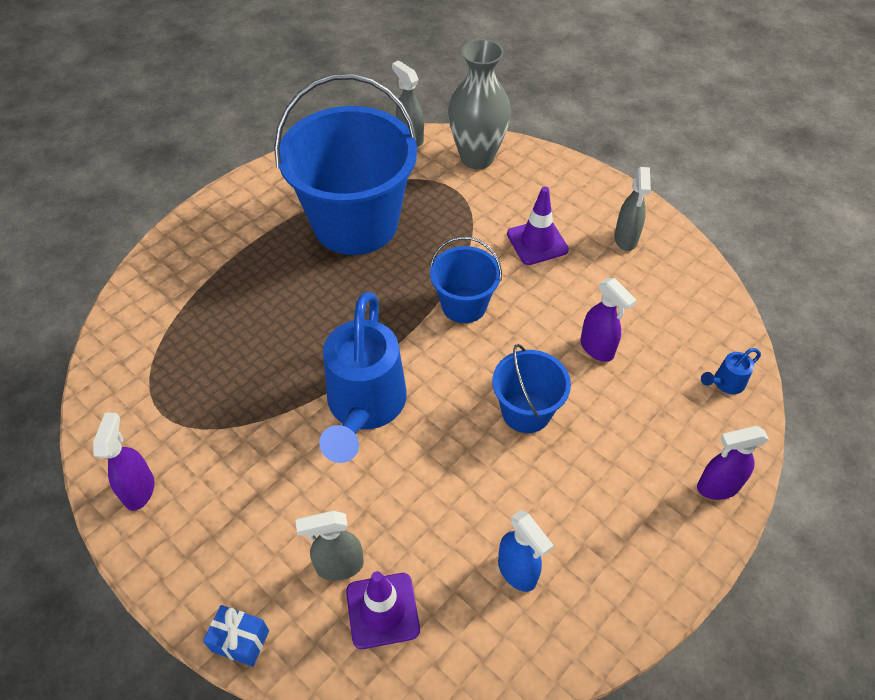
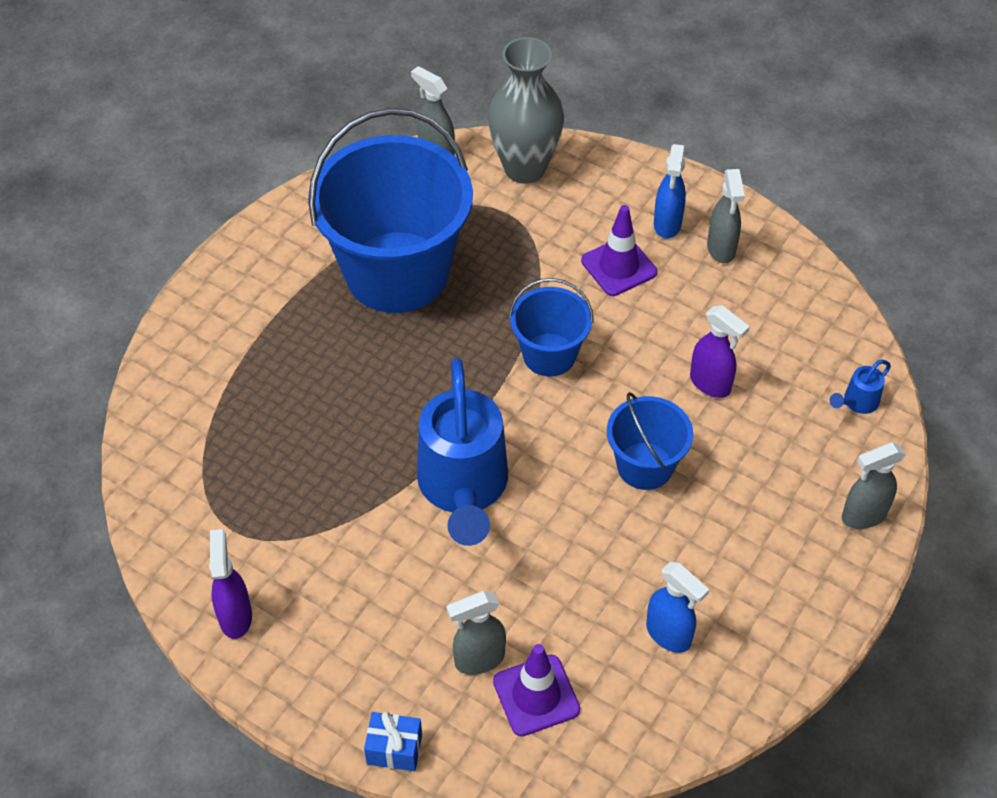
camera: 10 degrees left, 0 degrees up
(584, 214) = (667, 224): none -> blue spray bottle
(717, 487) = (863, 516): purple spray bottle -> grey spray bottle

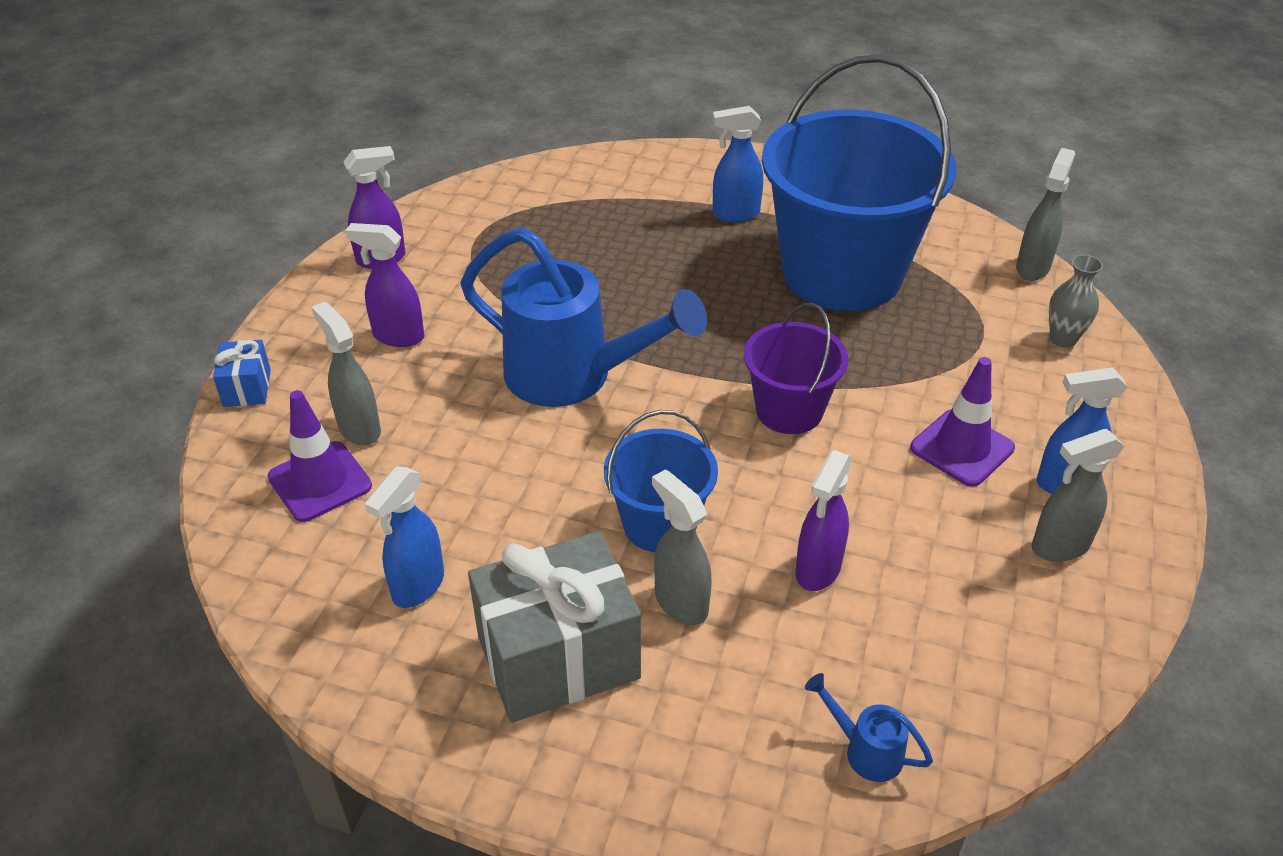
camera: 75 degrees right, 10 degrees down
(283, 321) = (735, 214): none -> blue spray bottle
(362, 615) = (398, 336): none -> purple spray bottle
(463, 489) = (573, 376): blue watering can -> blue watering can turned 135 degrees counterclockwise
(524, 168) = (1063, 339): grey vase -> grey vase, size x0.48
(549, 355) = (789, 410): blue bucket -> purple bucket
(754, 554) = (558, 657): none -> grey gift
(863, 516) = (661, 783): grey spray bottle -> grey spray bottle (680, 602)

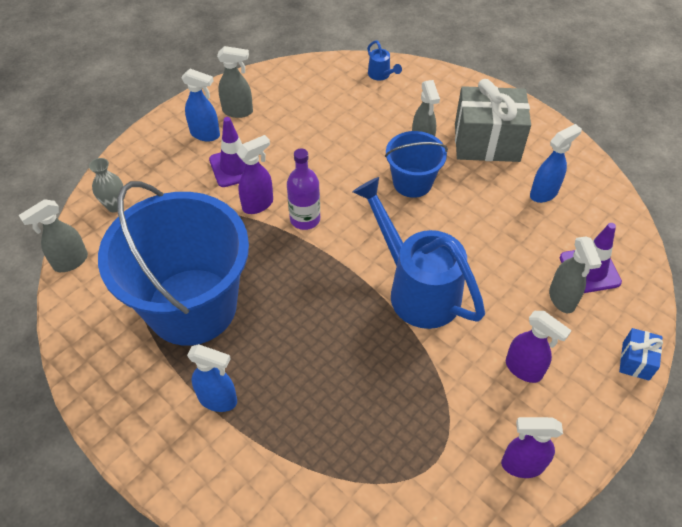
camera: 155 degrees left, 10 degrees up
(789, 410) = (305, 219): purple bucket -> purple bottle
(817, 570) = (352, 138): purple spray bottle -> purple spray bottle (258, 204)

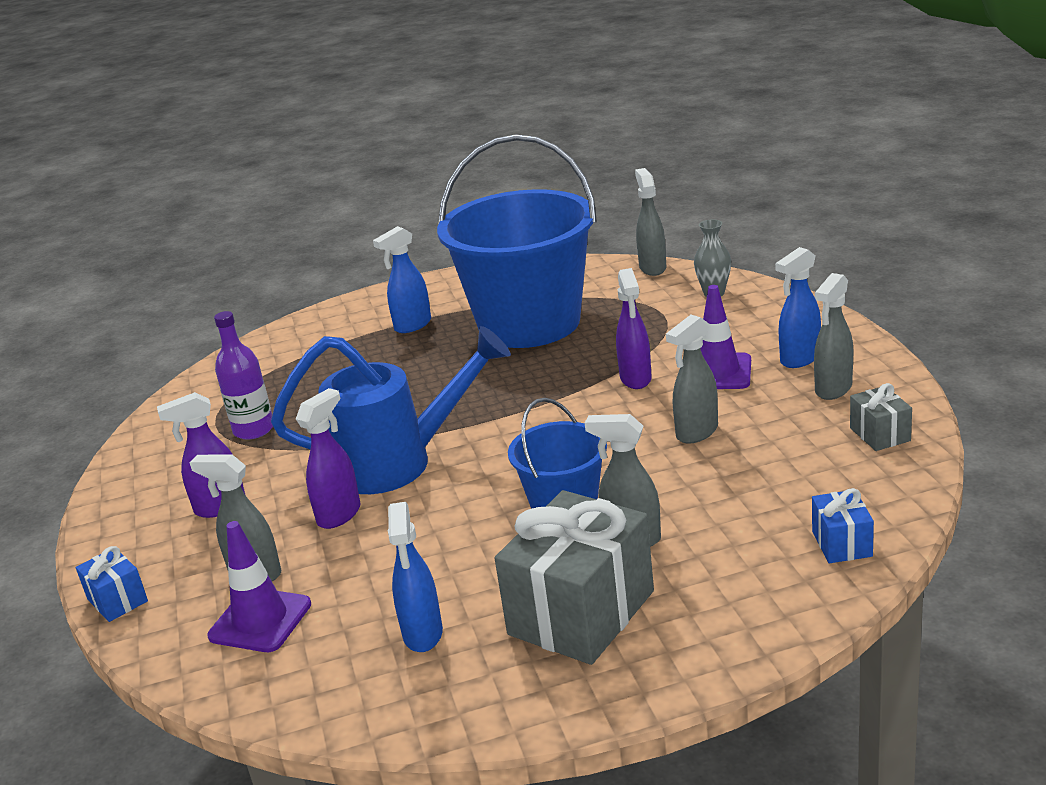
camera: 125 degrees right, 25 degrees down
(280, 84) = (880, 434): none -> grey gift
(305, 219) = (581, 407): purple bottle -> purple bottle (254, 430)
(310, 153) = (696, 432): none -> grey spray bottle
(381, 75) = (842, 543): blue watering can -> blue gift
(521, 465) = (145, 471): purple spray bottle -> purple spray bottle (339, 514)

